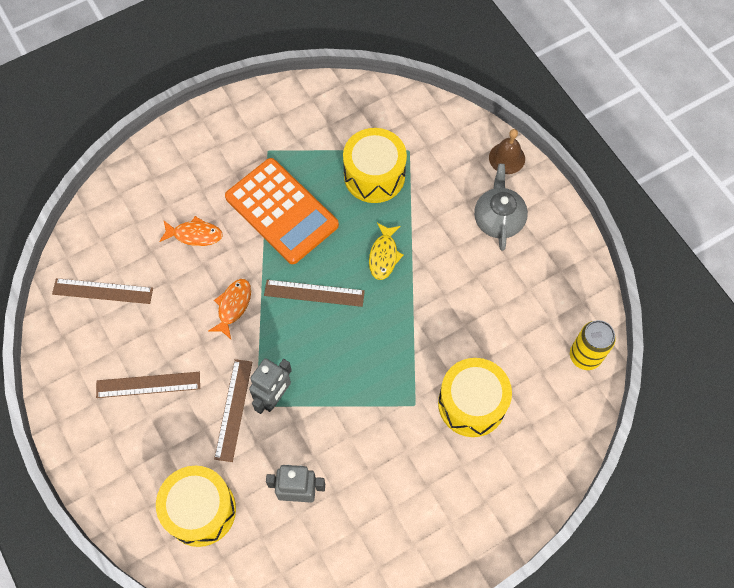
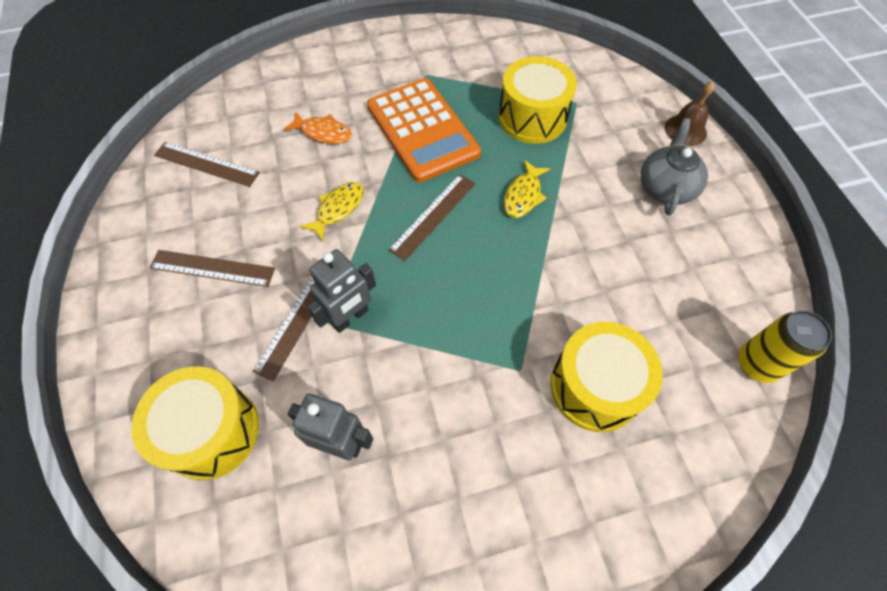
camera: 15 degrees right, 5 degrees down
(233, 306) = (338, 209): orange fish -> yellow fish
(314, 293) = (433, 216): brown ruler -> brown ruler turned 75 degrees counterclockwise

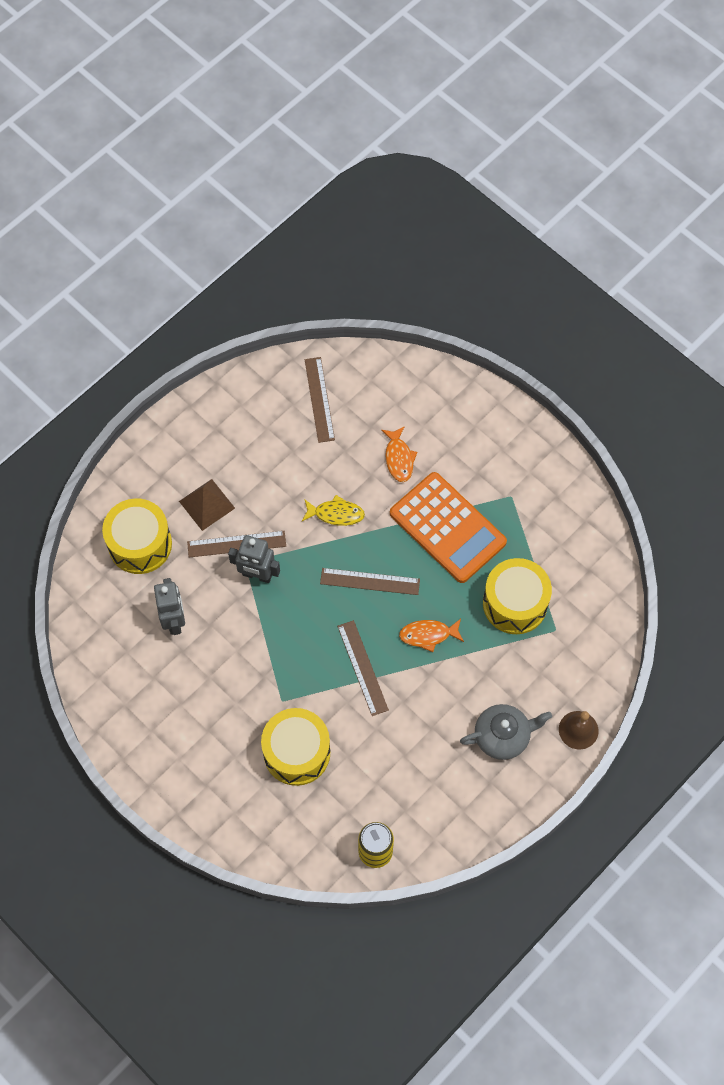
camera: 60 degrees right, 5 degrees up
(212, 268) = (241, 466): brown ruler -> brown ruler (362, 667)
(226, 326) = (207, 504): none -> brown pyramid
(422, 130) = (447, 528): orange calculator -> orange calculator turned 75 degrees counterclockwise
(523, 195) = (428, 635): yellow fish -> orange fish

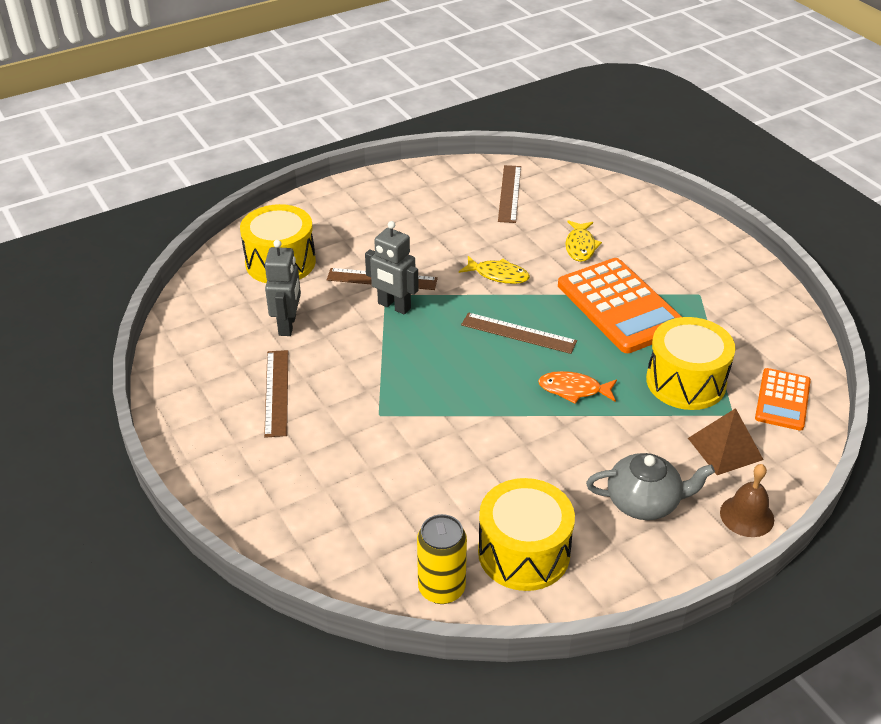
camera: 15 degrees right, 25 degrees down
(207, 504) = (363, 246): brown pyramid -> brown pyramid (725, 448)
(296, 752) = (378, 466): yellow drum -> yellow drum (523, 552)
(362, 667) = (485, 403): brown ruler -> brown ruler (276, 392)
(399, 458) = (580, 246): orange fish -> yellow fish
(592, 605) = (782, 400): none -> orange calculator

